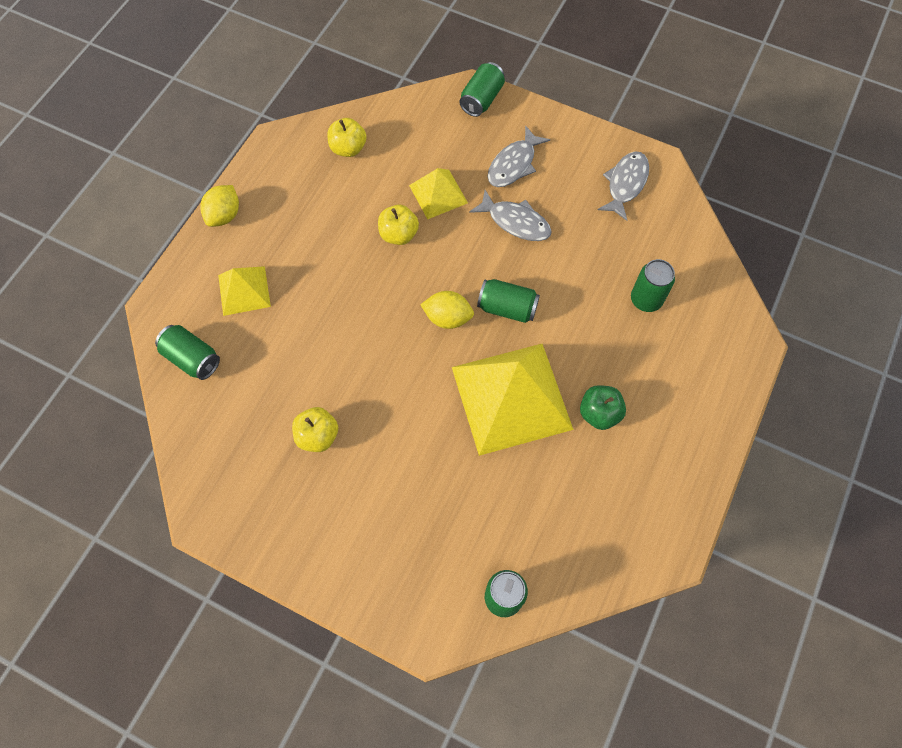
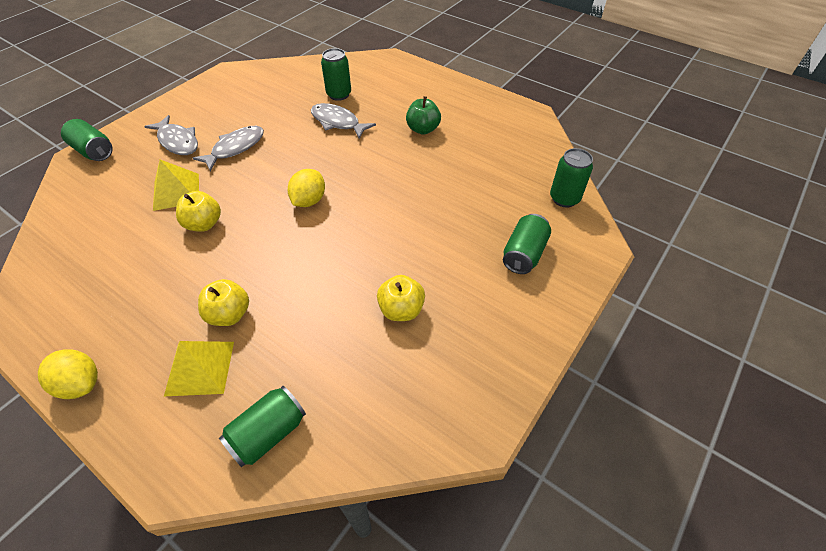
camera: 80 degrees left, 15 degrees down
(348, 148) = (74, 253): yellow apple -> yellow apple (229, 314)
(507, 308) = (315, 164): green can -> green can (524, 254)
(511, 397) = (397, 172): yellow pyramid -> none
(625, 184) = (236, 88): grey fish -> grey fish (337, 122)

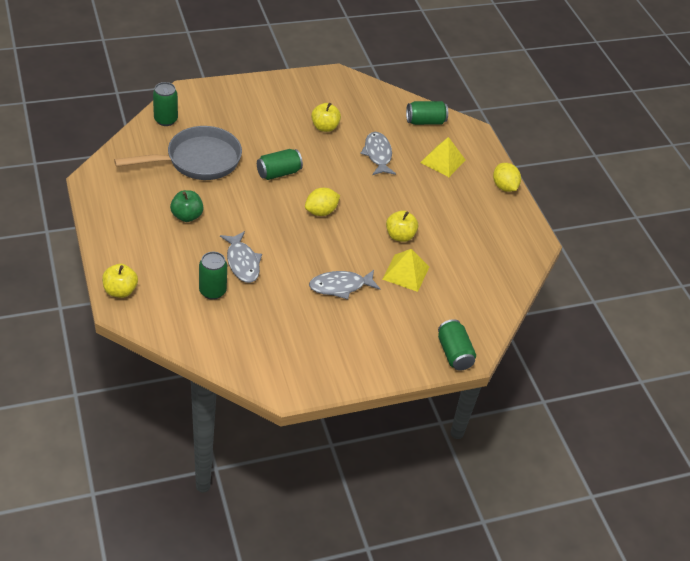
camera: 150 degrees left, 5 degrees down
(177, 141) = (381, 322): grey fish -> grey fish (377, 154)
(229, 314) = (414, 175): yellow apple -> yellow apple (120, 291)
(479, 178) = (198, 160): none -> grey pan
(524, 254) = (231, 111): green can -> green can (278, 173)

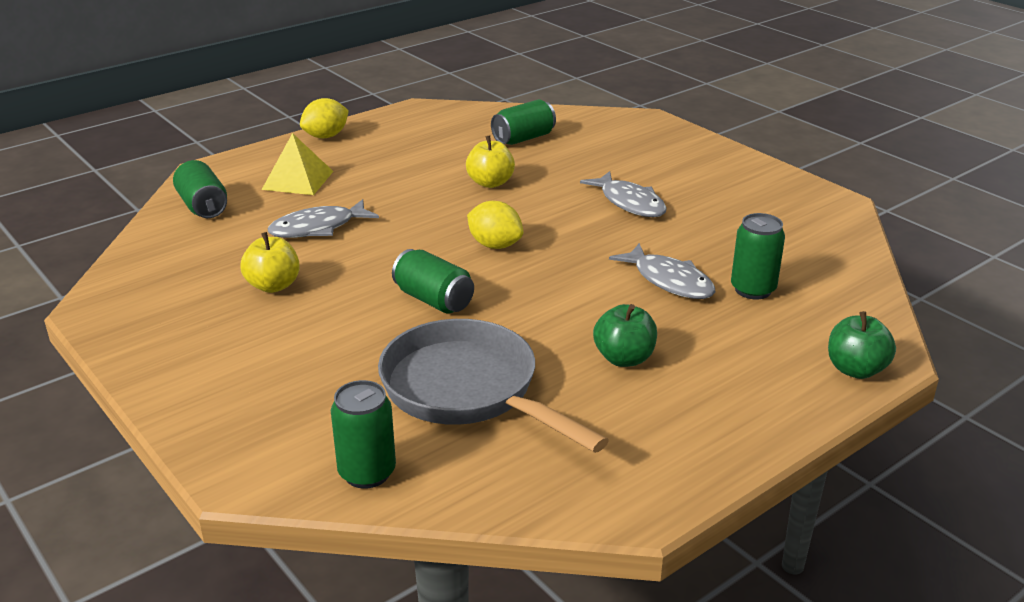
camera: 105 degrees left, 15 degrees down
(120, 291) = (855, 369): yellow apple -> green apple
(242, 262) = (669, 281): grey fish -> grey fish turned 90 degrees clockwise
(406, 273) = (556, 169): yellow pyramid -> none
(454, 353) = (654, 126): green can -> green can (523, 138)

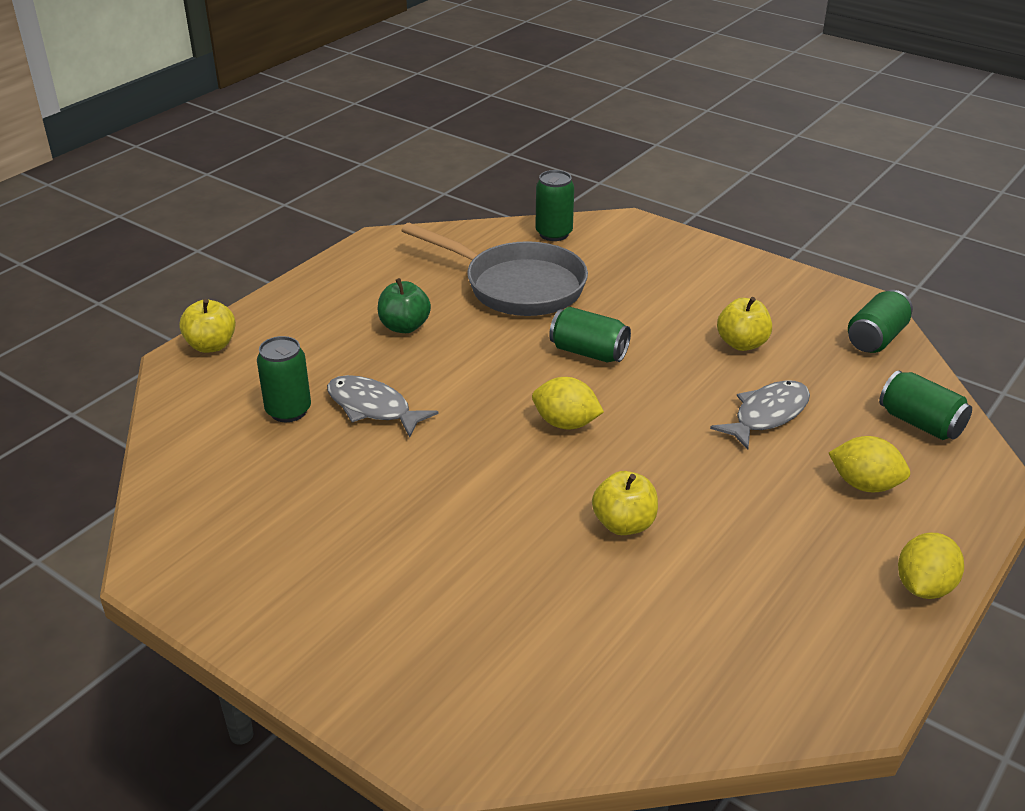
camera: 165 degrees right, 5 degrees up
(298, 180) = (864, 485): yellow pyramid -> yellow lemon
(523, 138) = (629, 642): green can -> green can (876, 338)
(629, 203) = (432, 518): grey fish -> none
(855, 369) = (211, 345): green apple -> yellow apple

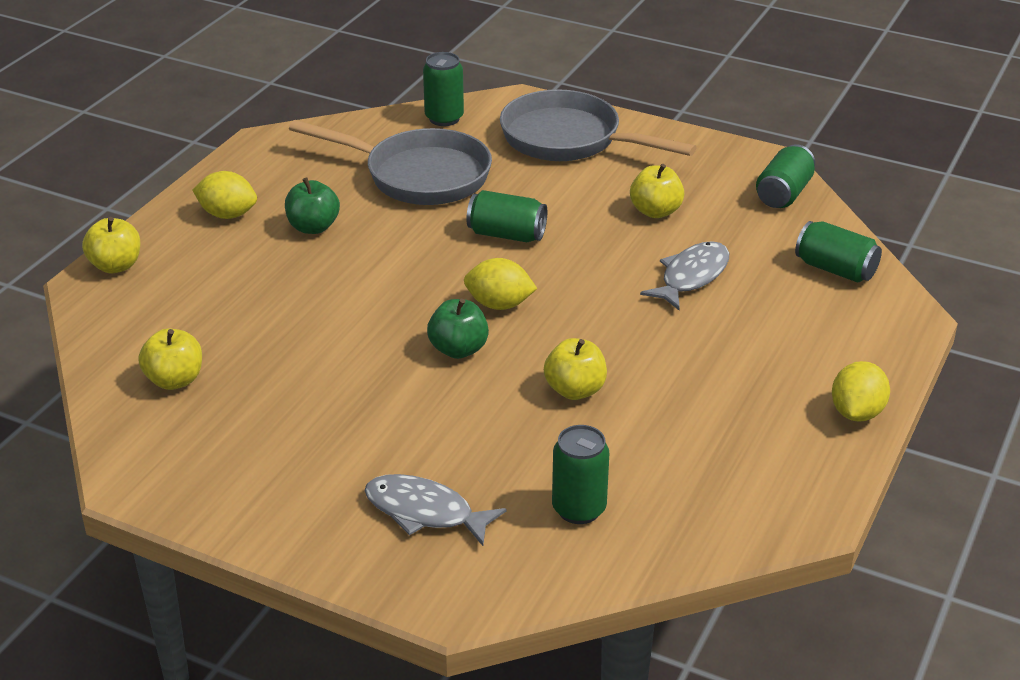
camera: 10 degrees left, 0 degrees up
(230, 466) = (175, 380): none -> yellow apple
(288, 411) = (217, 321): green can -> green can (579, 509)
(373, 408) = (303, 310): grey fish -> grey fish (425, 512)
(514, 466) = (458, 349): none -> green apple
(669, 264) = (569, 140): none -> grey pan
(864, 485) = (792, 330): yellow lemon -> yellow lemon (227, 215)

